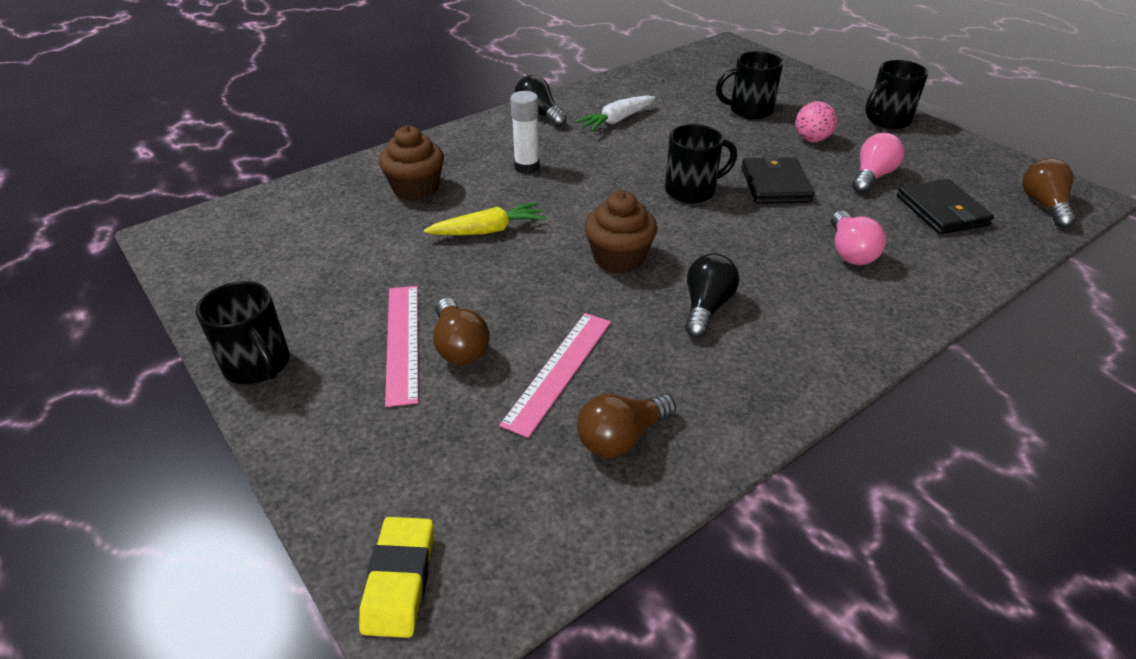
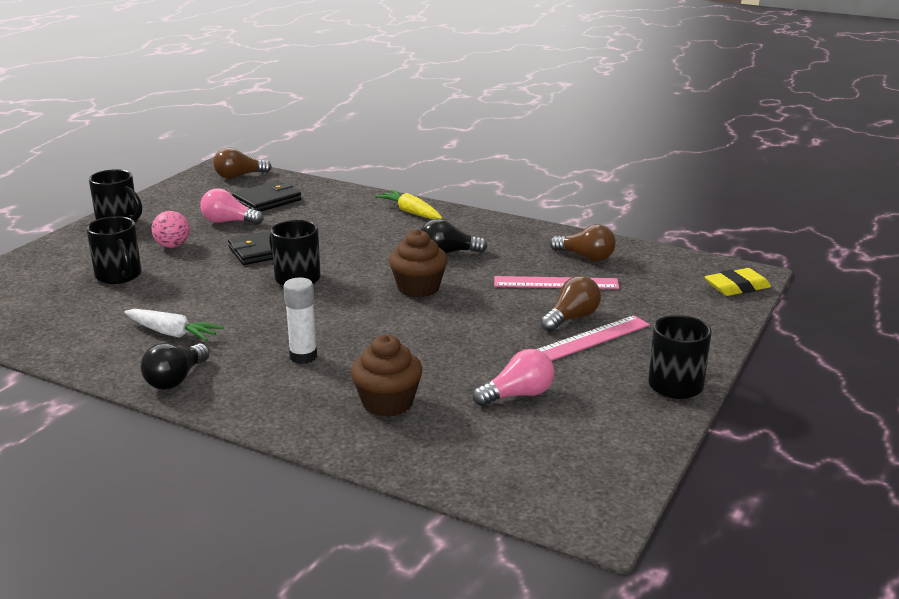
camera: 115 degrees left, 15 degrees down
(488, 230) = (427, 346): yellow carrot -> yellow carrot (411, 212)
(850, 252) = (344, 221): pink light bulb -> pink light bulb (518, 395)

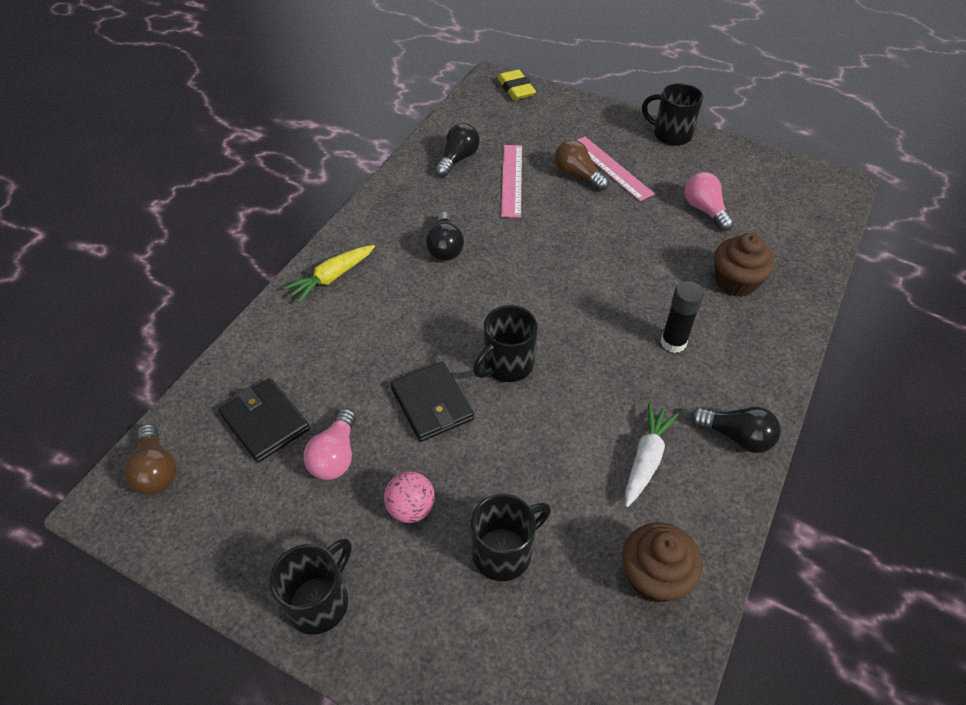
camera: 90 degrees left, 25 degrees up
(303, 356) = (673, 342): white glue stick -> black glue stick
(418, 288) = (526, 267): brown cupcake -> brown cupcake (654, 576)
(586, 257) = (458, 159): brown light bulb -> black light bulb

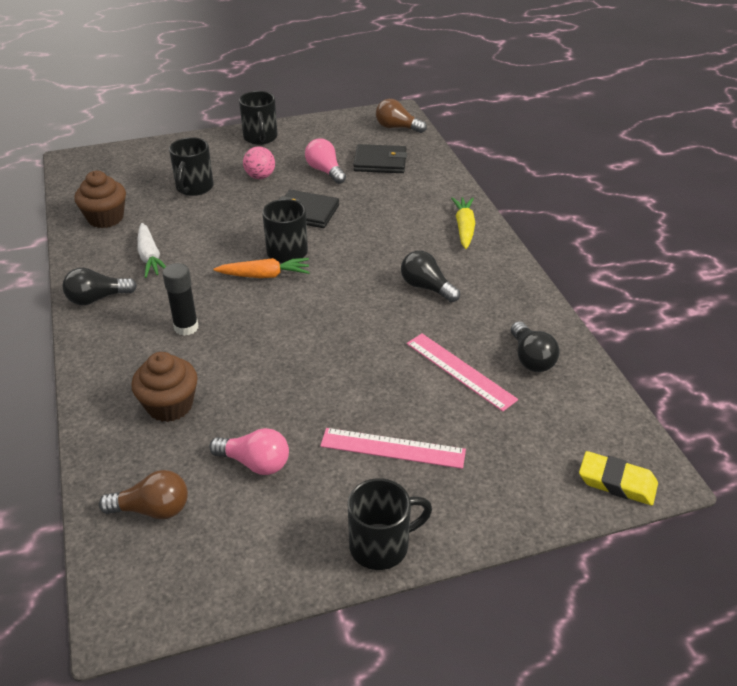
camera: 135 degrees right, 10 degrees down
(556, 351) = (265, 275): none -> orange carrot
(577, 175) = (412, 416): brown light bulb -> brown light bulb (153, 509)

